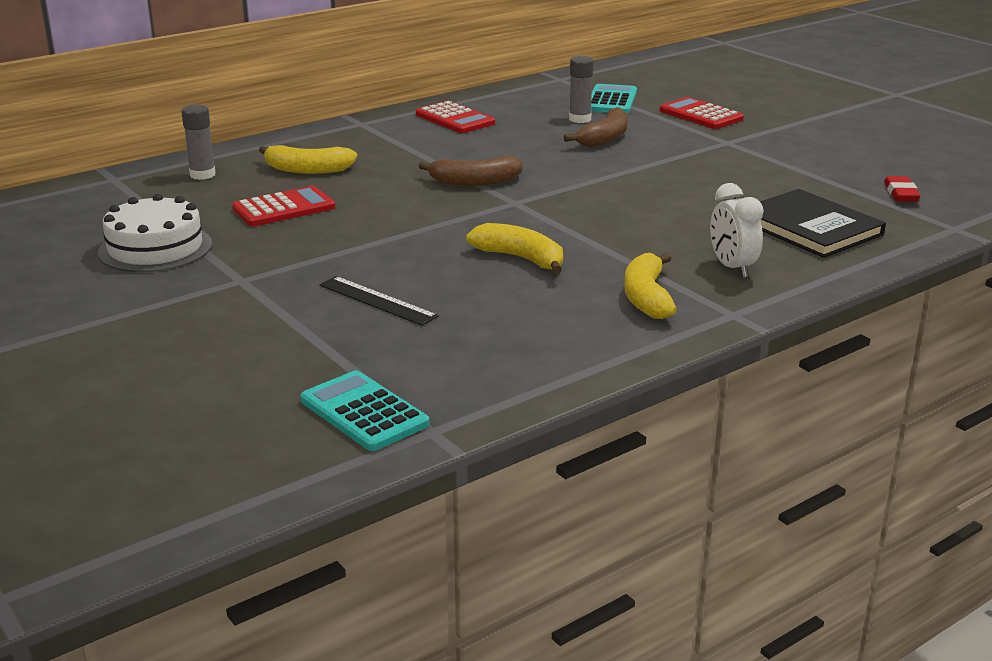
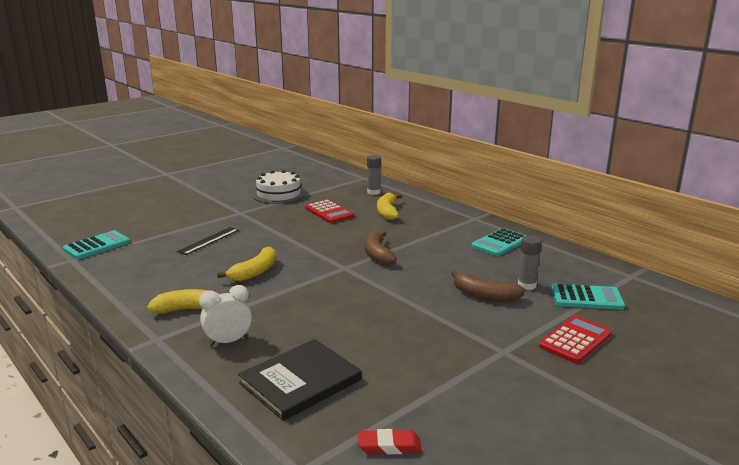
camera: 85 degrees right, 5 degrees down
(455, 119) = (499, 243): red calculator -> turquoise calculator

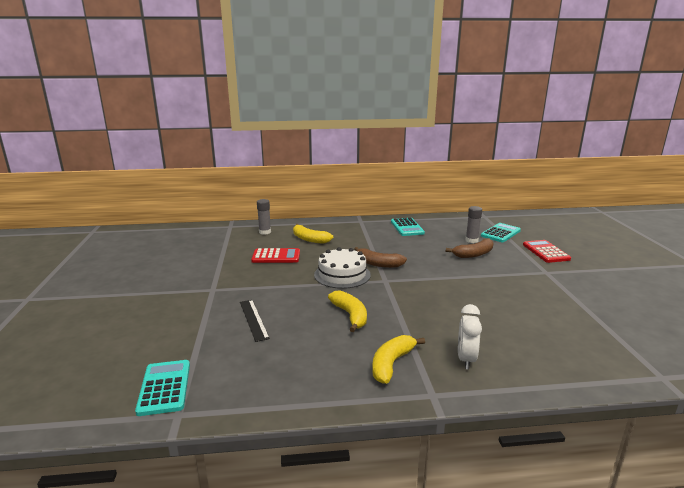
camera: 55 degrees left, 0 degrees up
(279, 194) = (202, 263): white cake -> white cake (342, 275)
(300, 381) = (547, 345): black book -> none
(389, 446) = (639, 337): red eraser -> none

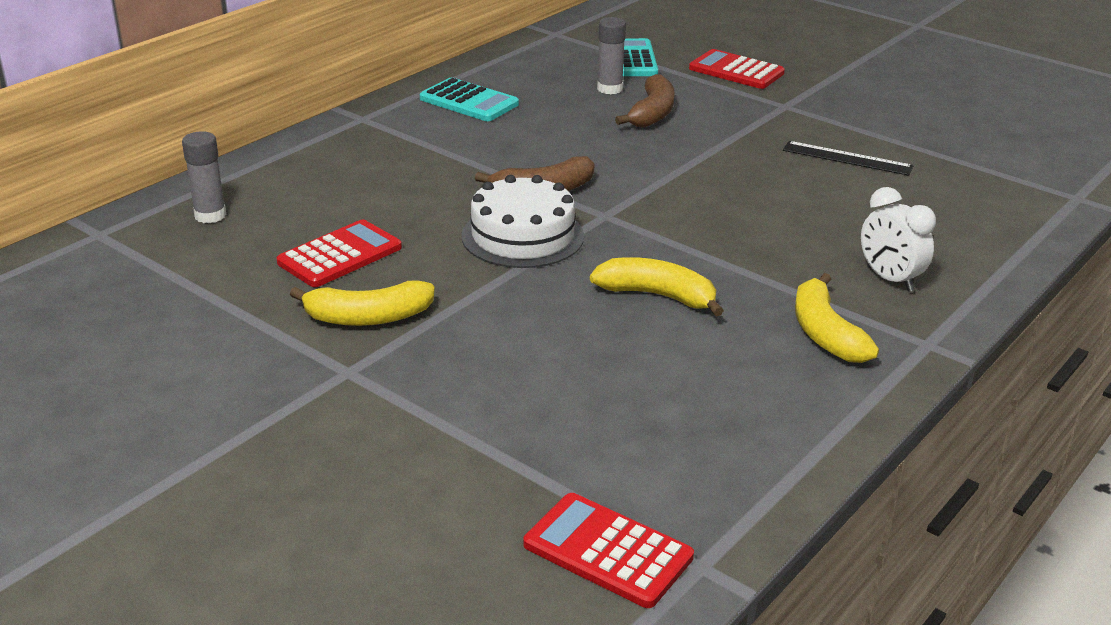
camera: 45 degrees left, 10 degrees up
(164, 387) = (608, 551): turquoise calculator -> red calculator
(253, 319) = (529, 380): black ruler -> black ruler (847, 158)
(309, 239) = (336, 194): yellow banana -> yellow banana (368, 317)

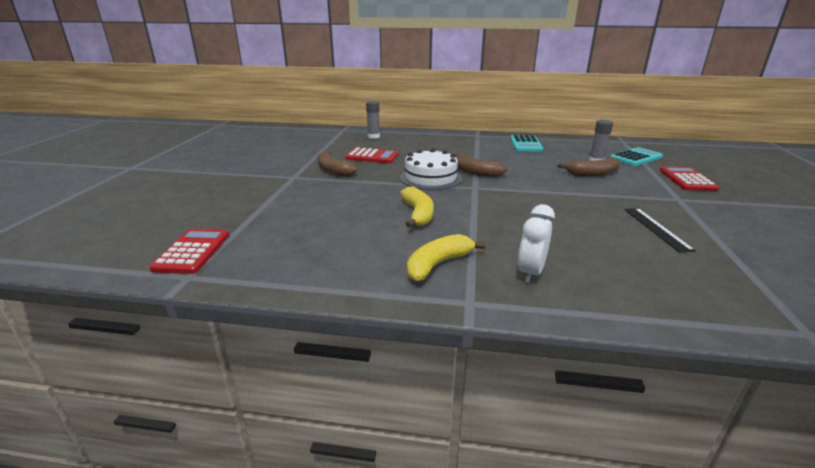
camera: 60 degrees right, 5 degrees down
(368, 317) = (333, 170): yellow banana -> brown banana

